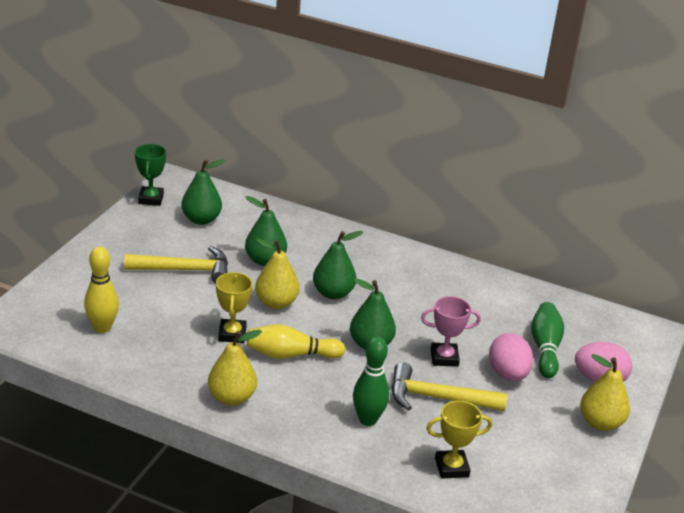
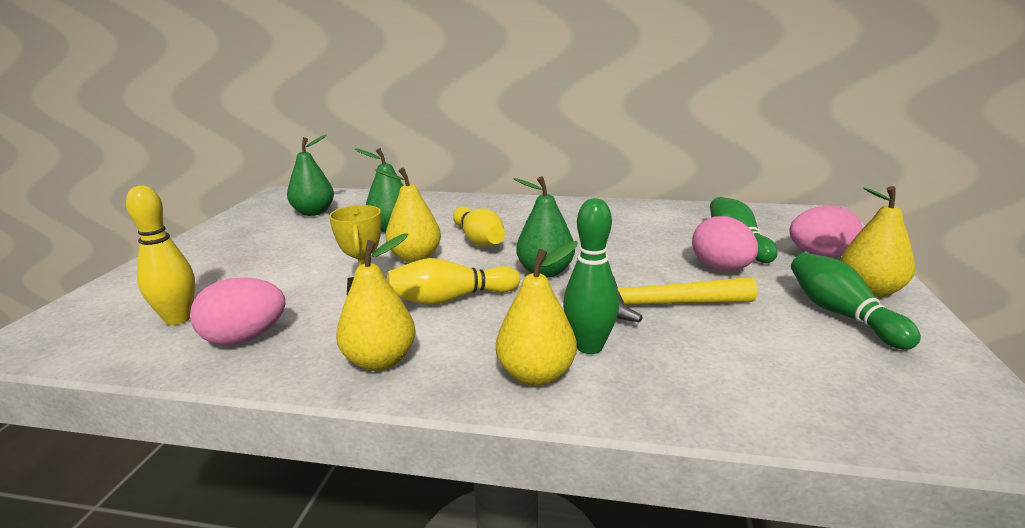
camera: 10 degrees left, 10 degrees down
(147, 357) = (245, 338): none -> pink egg
(151, 199) = (256, 207): green trophy -> none
(185, 270) = (297, 250): yellow hammer -> none
(324, 432) = (536, 375): none -> yellow pear
(333, 293) = (478, 240): green pear -> yellow bowling pin
(444, 358) = (638, 268): pink trophy -> none
(451, 467) = (748, 379): yellow trophy -> none
(558, 437) = (841, 314): none -> green bowling pin

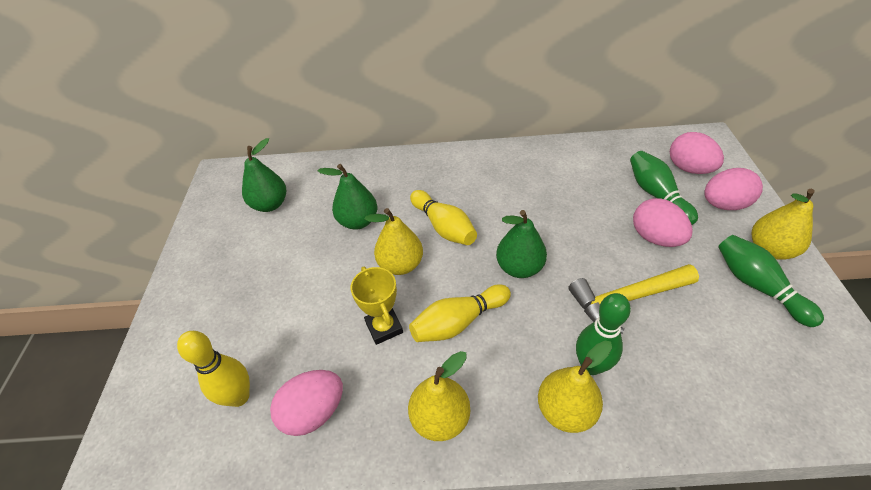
camera: 10 degrees left, 25 degrees up
(786, 229) = (689, 168): none -> pink egg

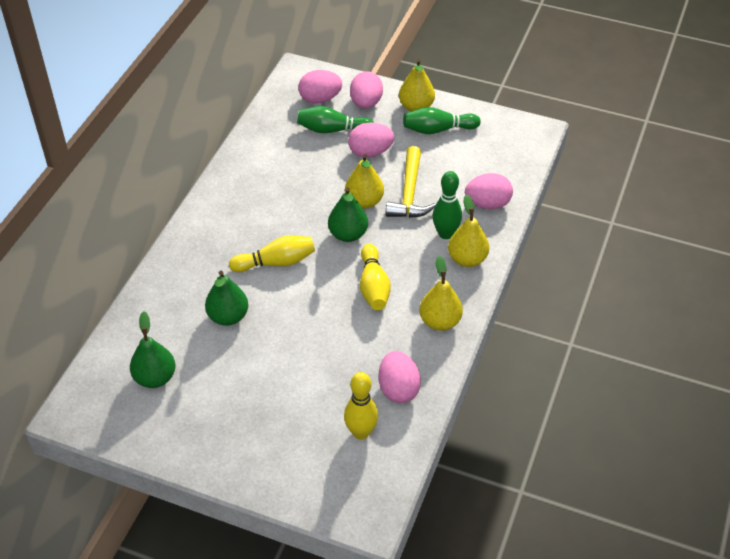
camera: 70 degrees left, 0 degrees up
(384, 327) = (352, 330): yellow trophy -> none
(400, 265) = (298, 302): yellow pear -> yellow pear (364, 201)
(684, 397) = (487, 204): none -> pink egg

